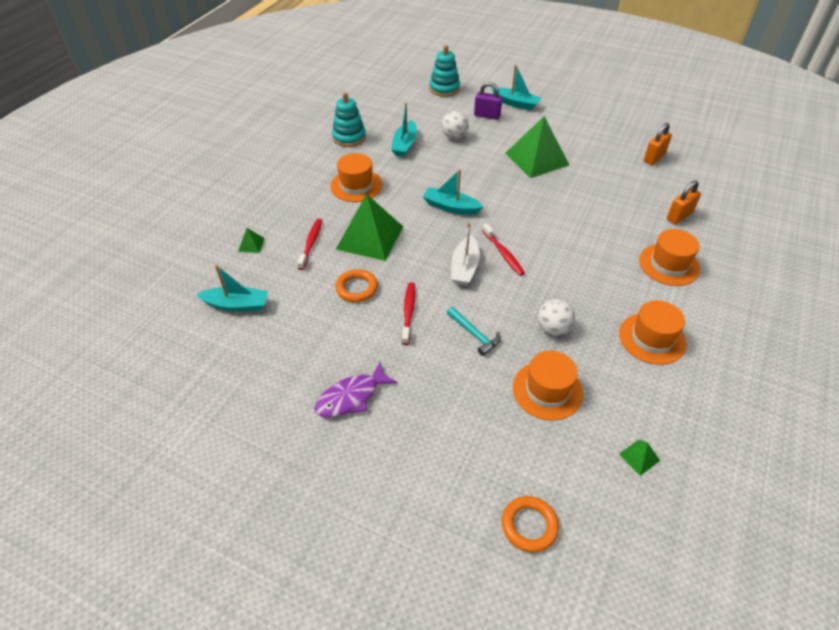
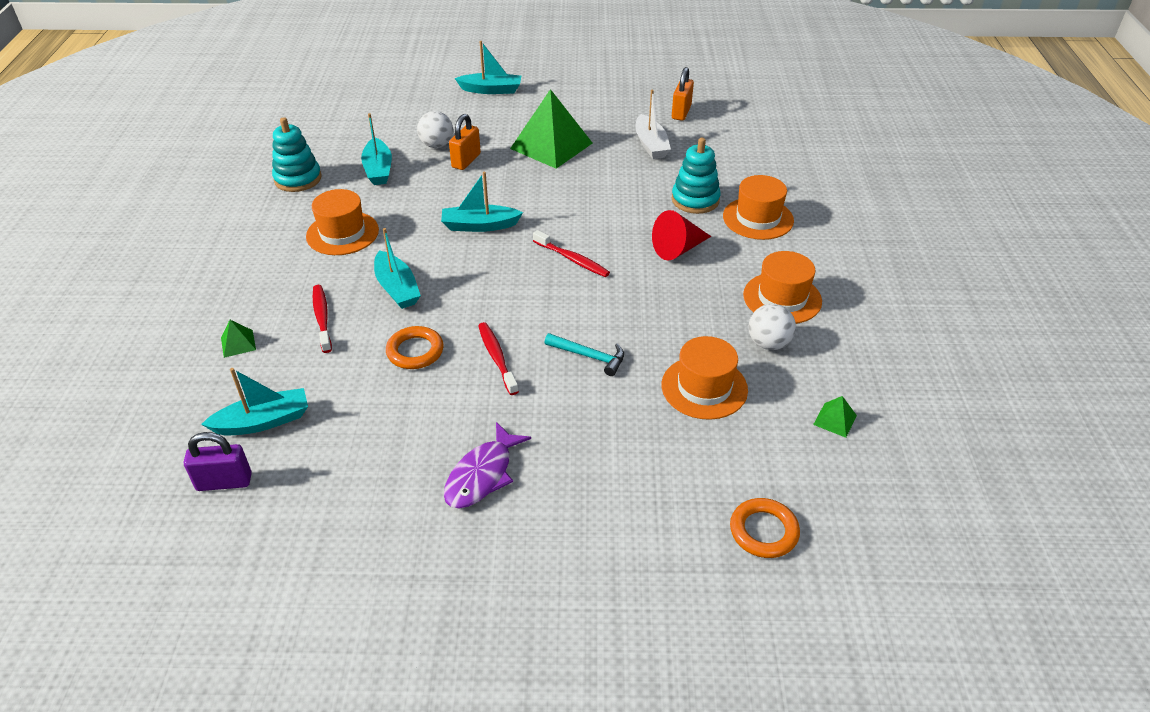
camera: 25 degrees left, 5 degrees down
(370, 237) = (397, 288): green pyramid -> turquoise boat
(444, 89) = (391, 92): turquoise stacking toy -> turquoise stacking toy (695, 200)
(464, 268) = (535, 288): white boat -> white boat (651, 145)
(487, 116) = (463, 112): purple padlock -> purple padlock (224, 482)
(553, 329) = (674, 322): white ball -> white ball (768, 343)
(589, 270) = (678, 249): none -> red cone
(679, 216) = (741, 166): orange padlock -> orange padlock (466, 161)

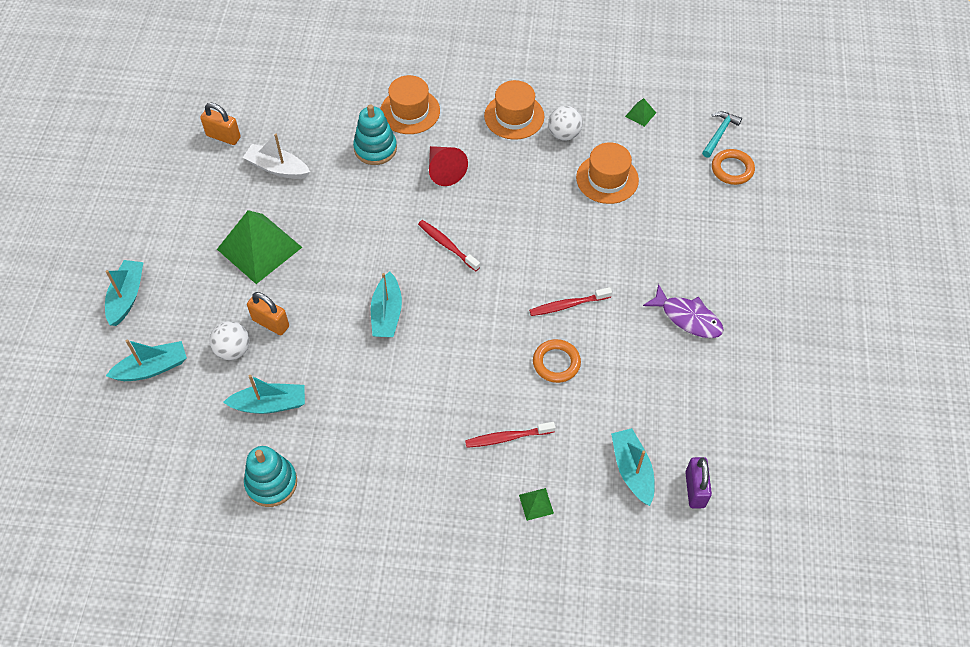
camera: 85 degrees left, 15 degrees up
(342, 233) = (380, 430): orange hat -> none
(397, 288) = (472, 379): turquoise boat -> turquoise boat (152, 368)
(572, 259) = (447, 245): red toothbrush -> red toothbrush turned 90 degrees counterclockwise
(589, 356) = (570, 244): turquoise hammer -> turquoise hammer (719, 133)
(651, 145) = (277, 168): white boat -> white boat turned 150 degrees counterclockwise

